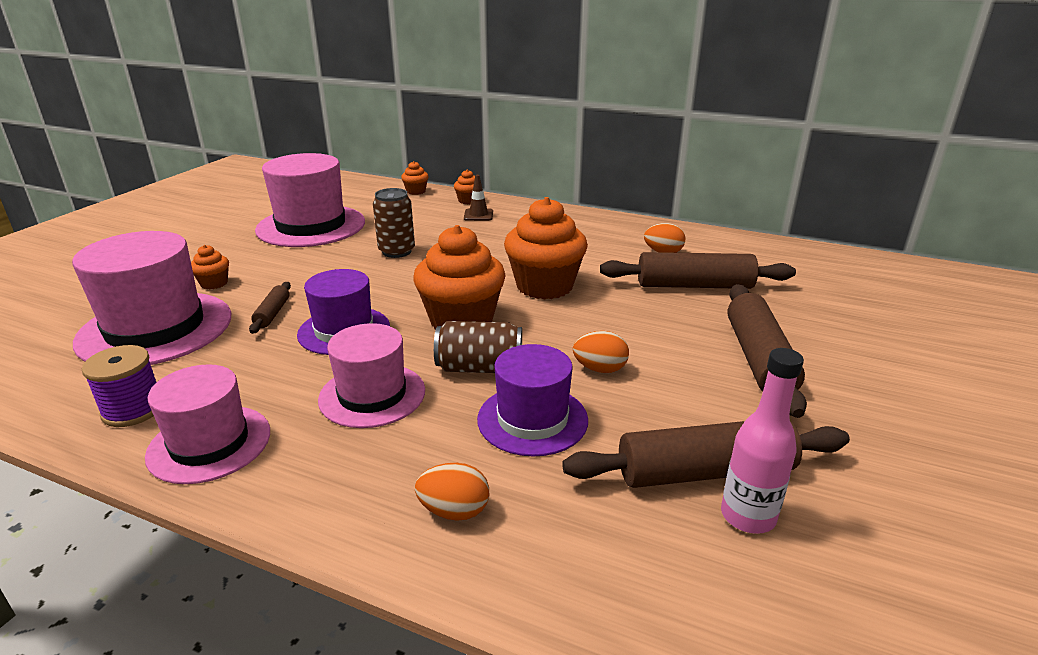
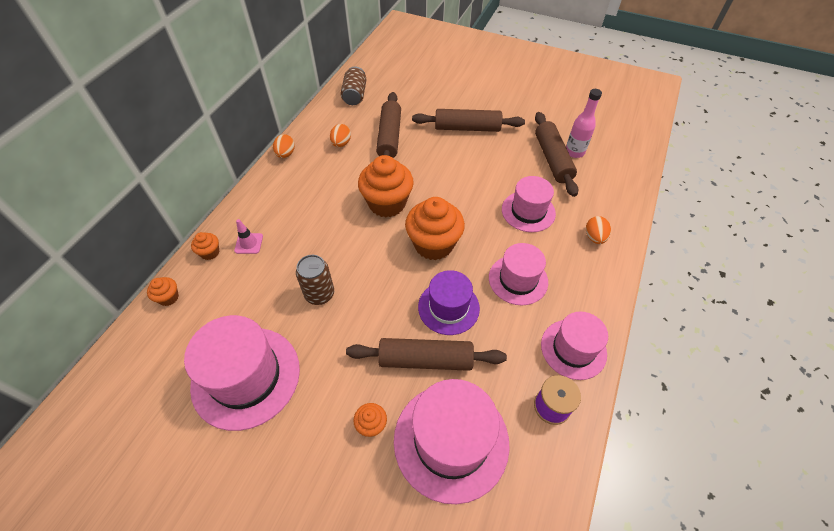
camera: 90 degrees left, 25 degrees up
(272, 313) = (425, 360): brown rolling pin -> brown rolling pin, size x2.06
(478, 215) = (249, 243): brown traffic cone -> pink traffic cone
(479, 368) = (486, 233): brown can -> brown can (354, 95)
(532, 419) = (528, 211): purple hat -> pink hat
(600, 369) = (482, 184): orange egg -> orange egg (285, 154)

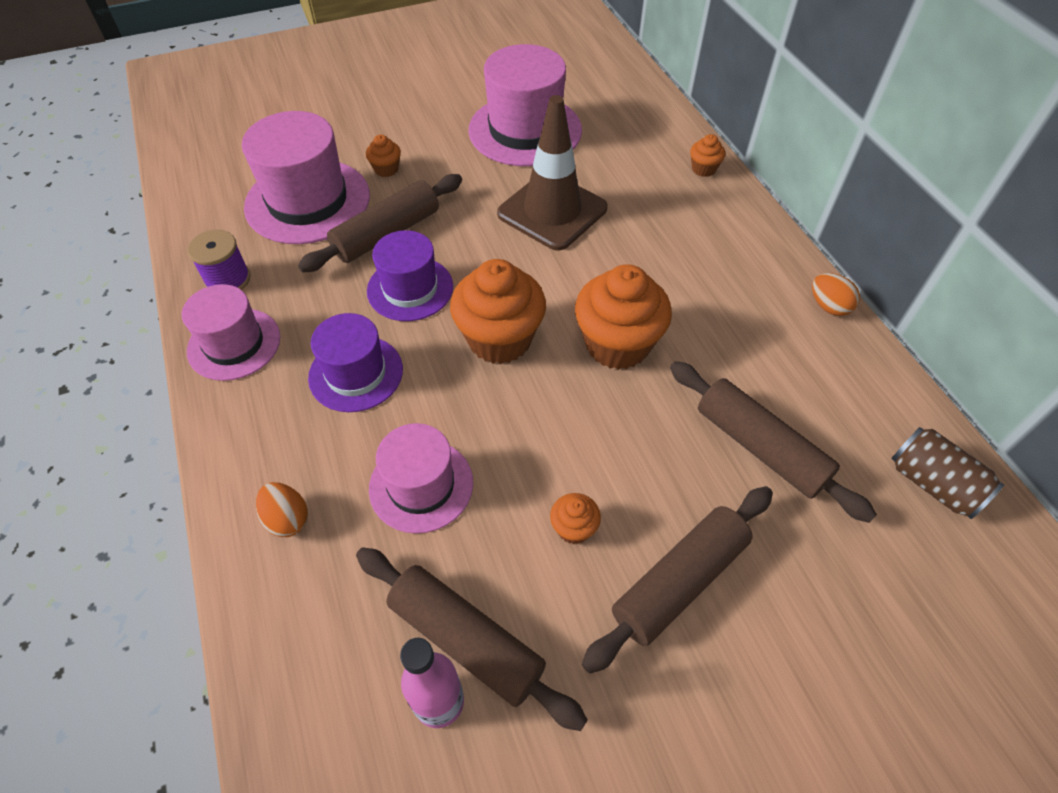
camera: 135 degrees right, 0 degrees up
(168, 297) = (671, 124): orange cupcake -> orange cupcake (574, 528)
(249, 243) = (686, 199): pink traffic cone -> none
(319, 294) = (552, 211): brown can -> brown traffic cone
(341, 143) = (798, 378): orange egg -> none
(518, 279) = (356, 373): pink hat -> purple hat

